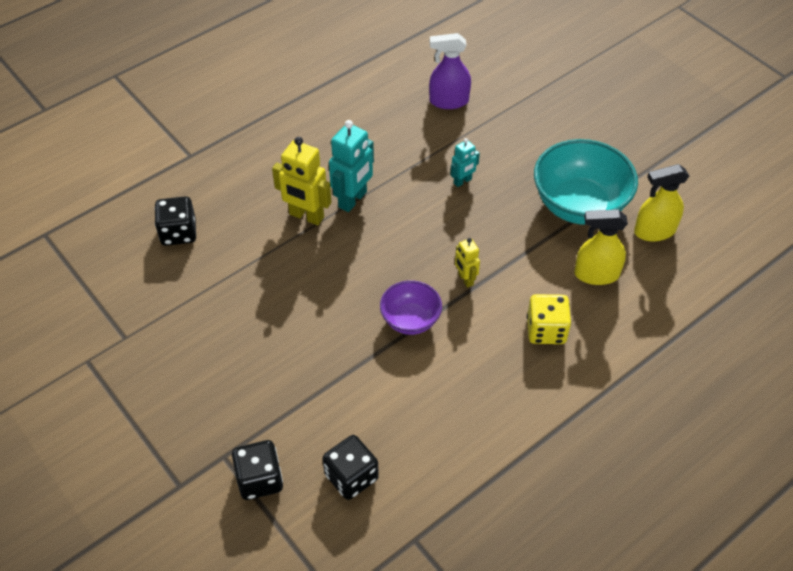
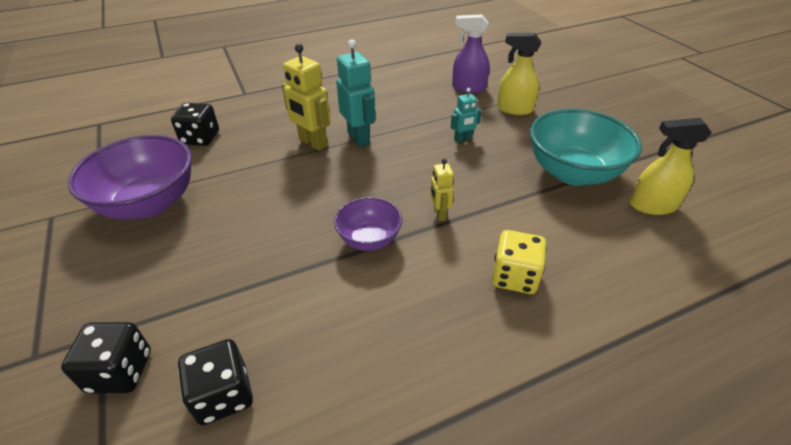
camera: 15 degrees right, 10 degrees down
(177, 325) = (149, 203): none -> purple bowl
(353, 200) = (359, 138): turquoise robot -> turquoise robot turned 75 degrees counterclockwise
(596, 274) = (582, 233): yellow spray bottle -> yellow spray bottle (514, 109)

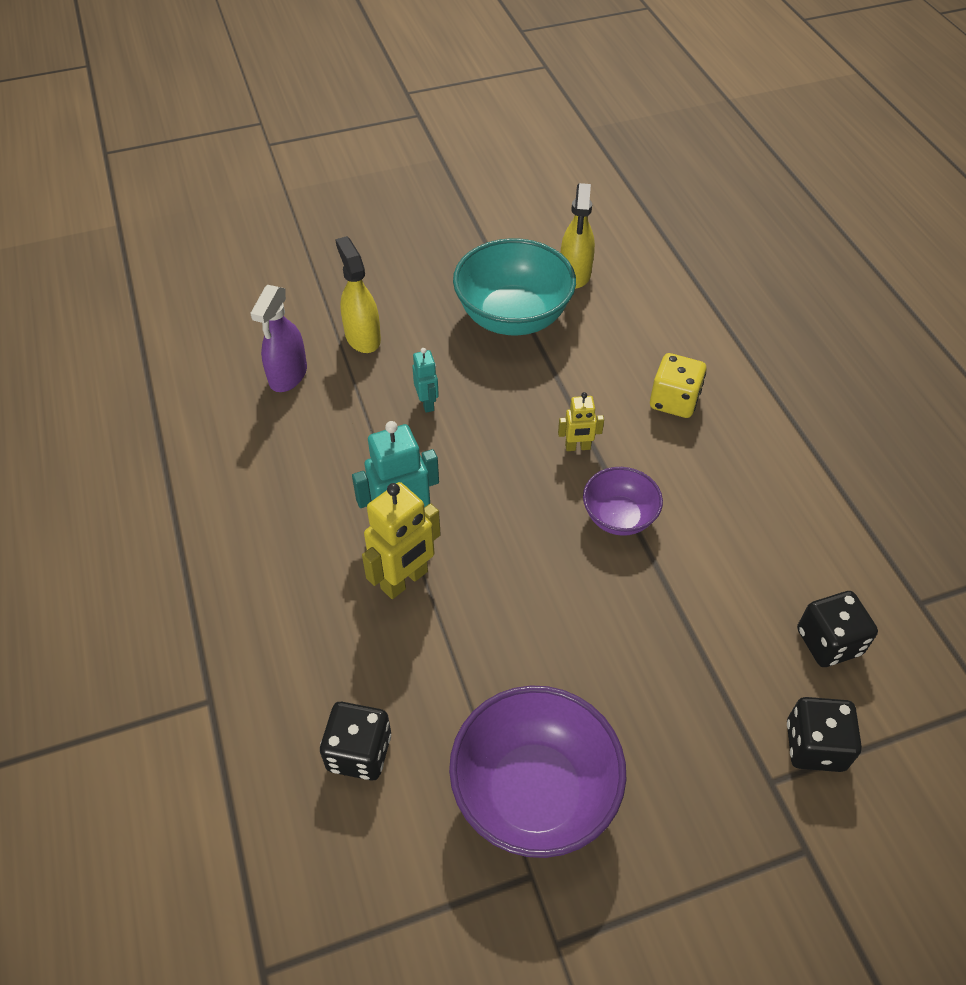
camera: 85 degrees left, 10 degrees up
(514, 109) = (362, 337): yellow spray bottle -> yellow spray bottle turned 135 degrees clockwise

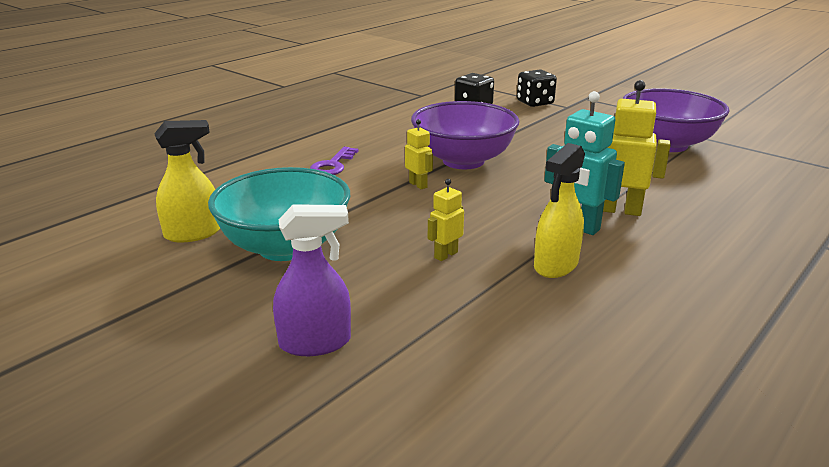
camera: 120 degrees left, 25 degrees down
(288, 375) = (506, 352): purple spray bottle -> purple spray bottle (315, 342)
(359, 752) = (741, 188): black dice -> none
(362, 337) = (394, 324): yellow spray bottle -> yellow spray bottle (555, 265)
(427, 403) = (445, 255): turquoise robot -> yellow robot
(619, 517) = (463, 161): purple bowl -> purple bowl, size x1.79
(674, 401) = (333, 165): yellow dice -> purple key

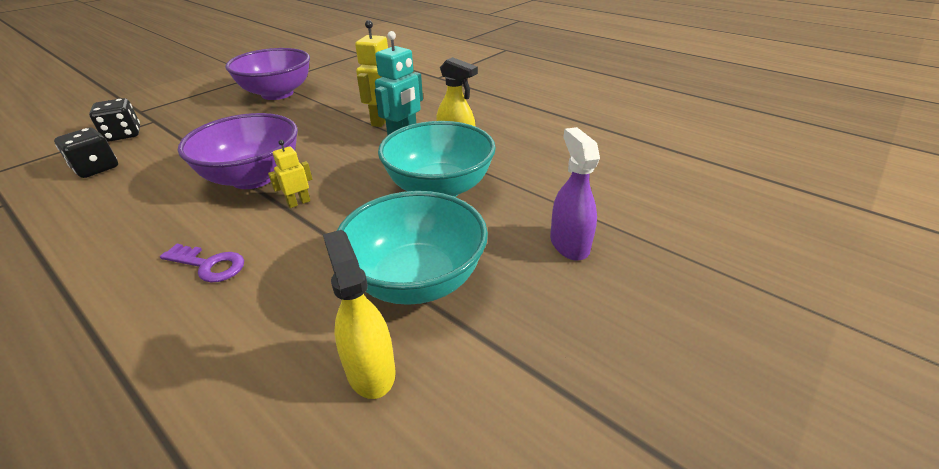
camera: 90 degrees left, 10 degrees up
(445, 255) = (439, 188): yellow robot -> turquoise bowl

